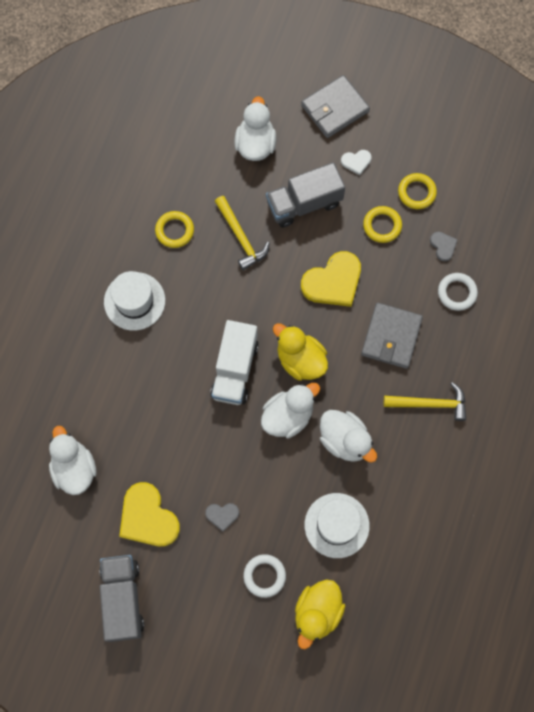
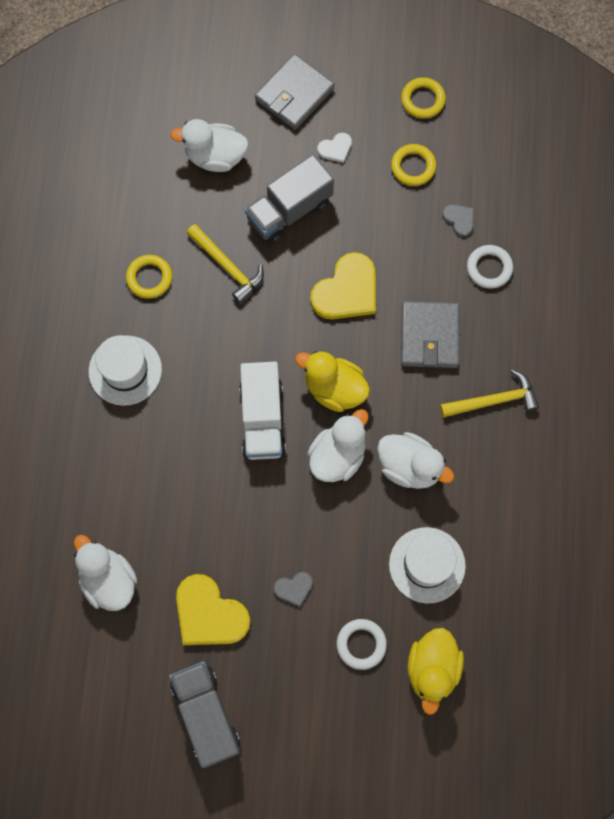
camera: 15 degrees left, 0 degrees up
(255, 144) = (215, 156): white duck -> white duck turned 75 degrees counterclockwise
(382, 226) = (384, 214): yellow ring -> yellow ring (423, 100)

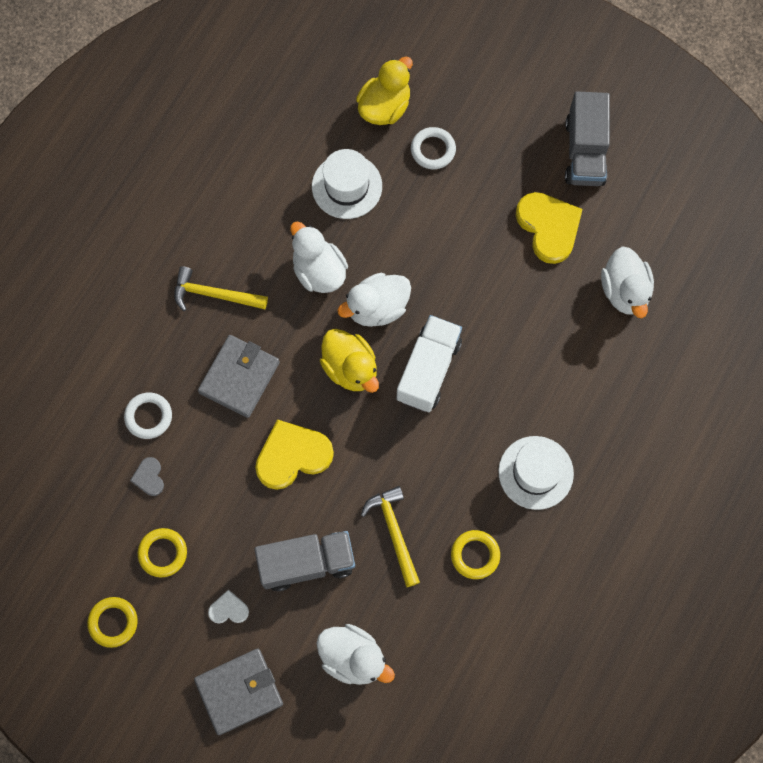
camera: 155 degrees left, 0 degrees up
(294, 588) = (468, 216): grey heart -> none

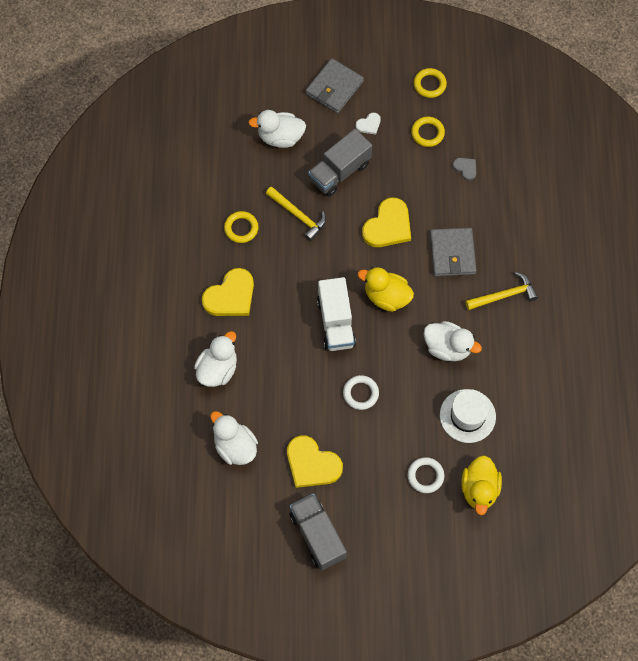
camera: 150 degrees right, 5 degrees down
(148, 416) = (491, 201): white ring -> white ring (360, 393)
(377, 308) = (394, 344): white duck -> white duck (218, 369)
(535, 472) = (230, 296): white hat -> yellow heart

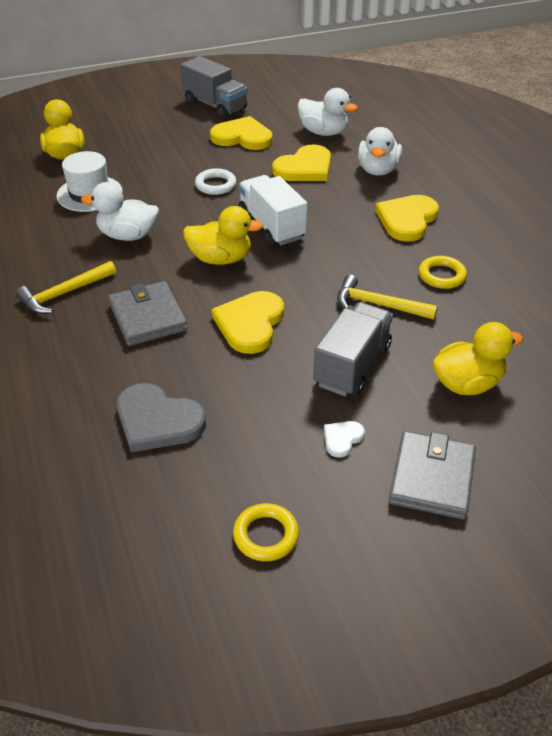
camera: 160 degrees right, 25 degrees down
(277, 393) = (304, 168): none -> yellow heart
(280, 137) = (467, 384): white duck -> yellow duck
(425, 476) = (124, 151): white ring -> none
(427, 133) = (238, 453): yellow ring -> none
(465, 168) = (157, 421): grey heart -> grey heart, size x2.05

